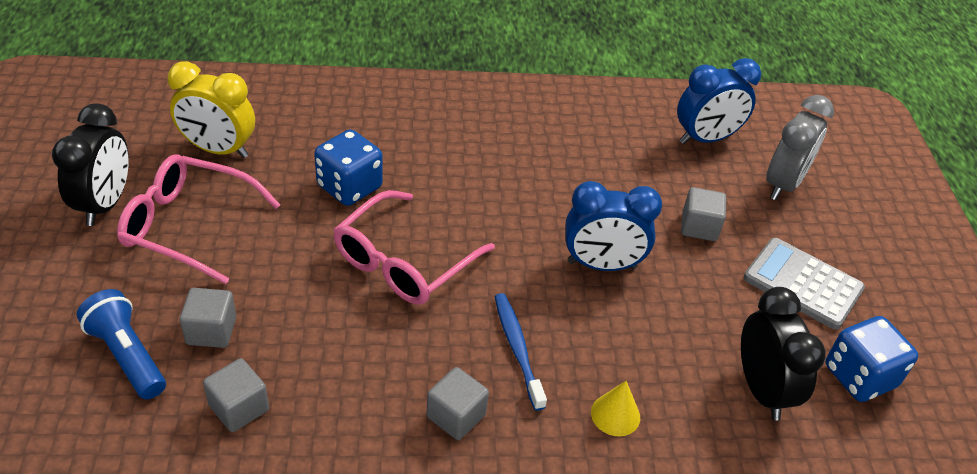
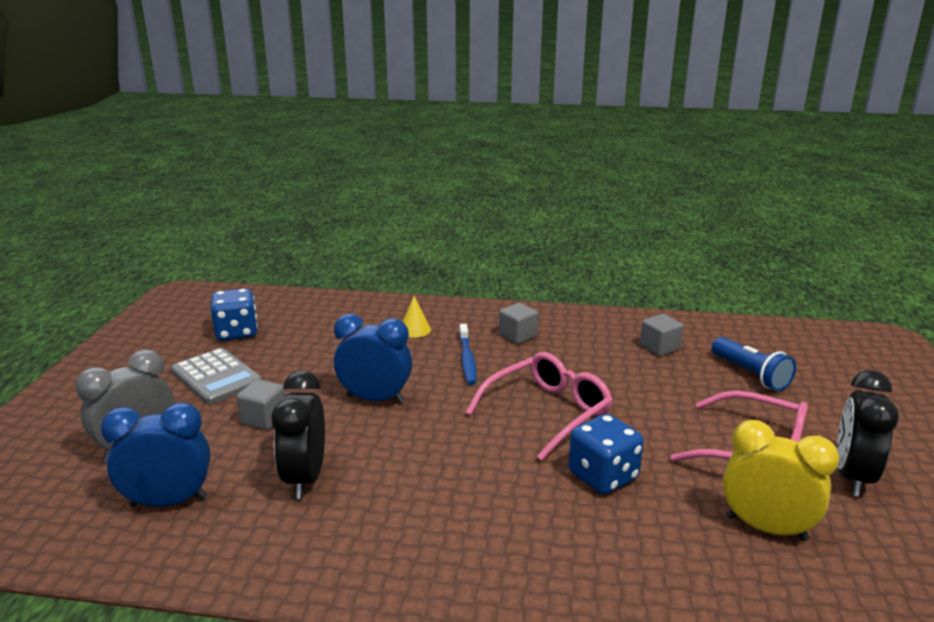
camera: 165 degrees left, 20 degrees down
(211, 331) = (696, 382): grey cube -> none
(762, 389) = (310, 332): black clock -> black clock (305, 478)

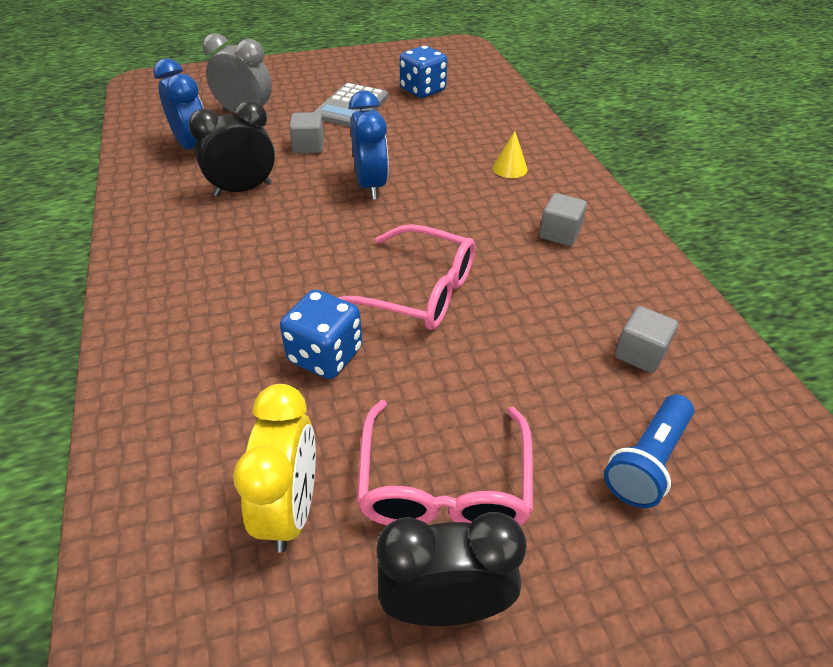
camera: 65 degrees right, 20 degrees up
(467, 359) = (479, 214): blue toothbrush -> none

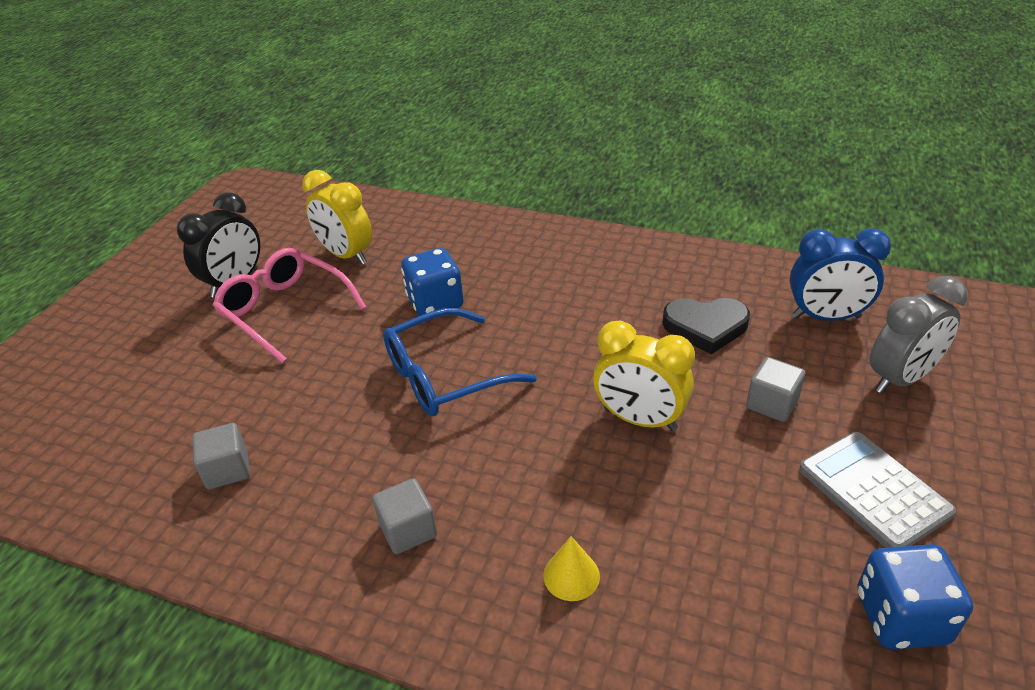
camera: 130 degrees right, 5 degrees down
(243, 189) = (705, 327): black clock -> black heart
(371, 185) = (640, 419): blue clock -> yellow clock
(417, 291) = (445, 375): pink glasses -> blue glasses
(647, 461) = (173, 404): blue flashlight -> none

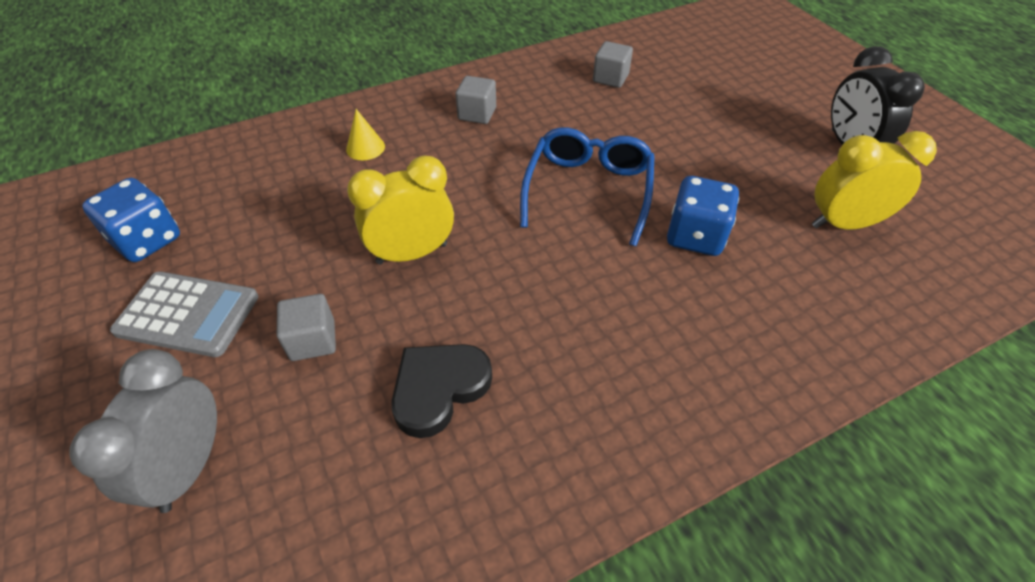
camera: 130 degrees right, 10 degrees up
(285, 311) = (772, 155): pink glasses -> none
(826, 317) = (314, 512): blue clock -> none

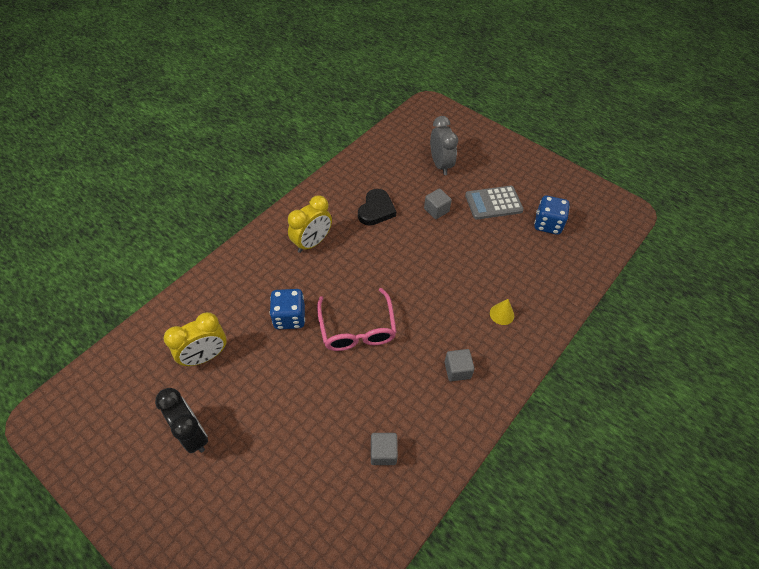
camera: 155 degrees right, 5 degrees up
(412, 253) = (425, 258): yellow clock -> yellow clock (312, 243)
(588, 191) = (357, 328): blue glasses -> pink glasses

